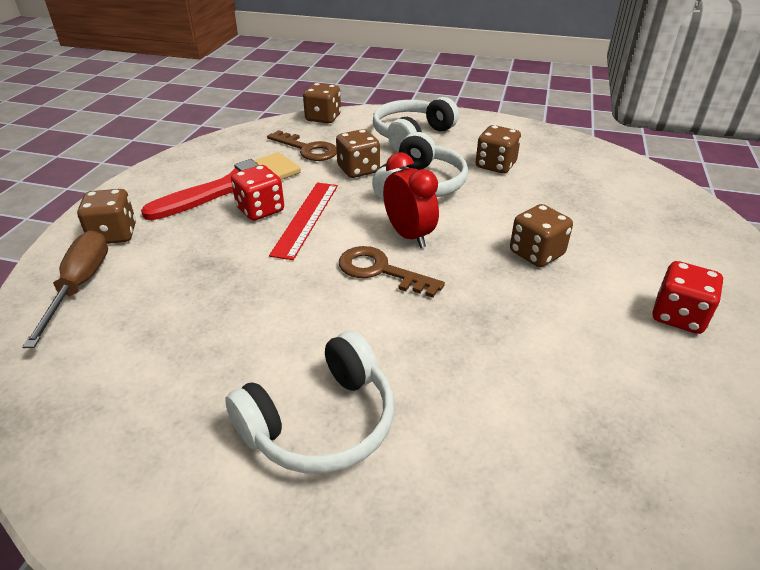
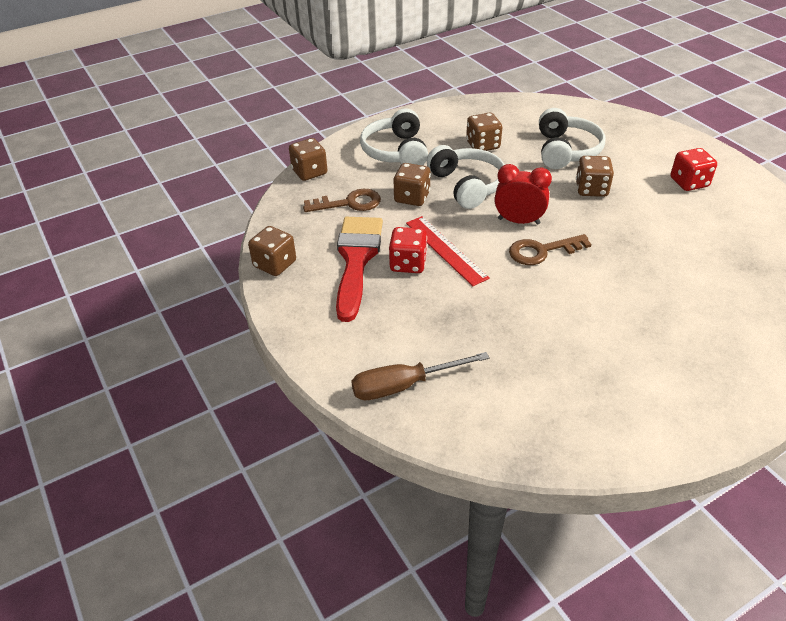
camera: 45 degrees left, 5 degrees up
(80, 286) = (404, 385): brown screwdriver -> brown screwdriver turned 60 degrees counterclockwise
(114, 234) = (351, 345): brown dice -> brown dice (275, 264)
(321, 422) = (649, 338): white headphones -> white headphones (566, 150)

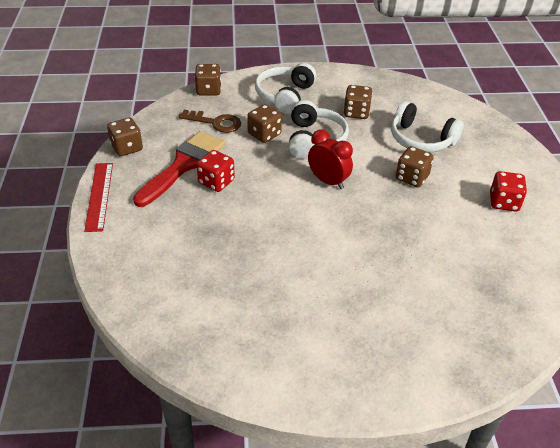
camera: 25 degrees right, 0 degrees up
(404, 385) = (134, 266): brown screwdriver -> none
(446, 250) = (253, 182): red ruler -> red ruler (99, 196)
(542, 251) = (324, 211): brown key -> none
(566, 150) = (421, 139): white headphones -> white headphones turned 90 degrees clockwise

